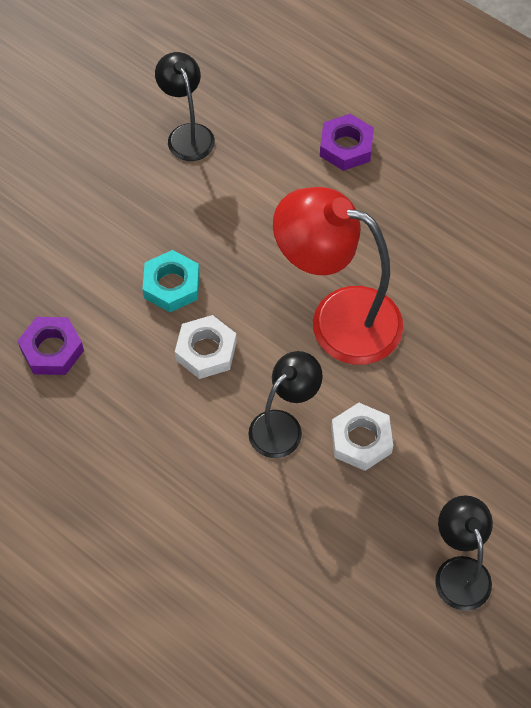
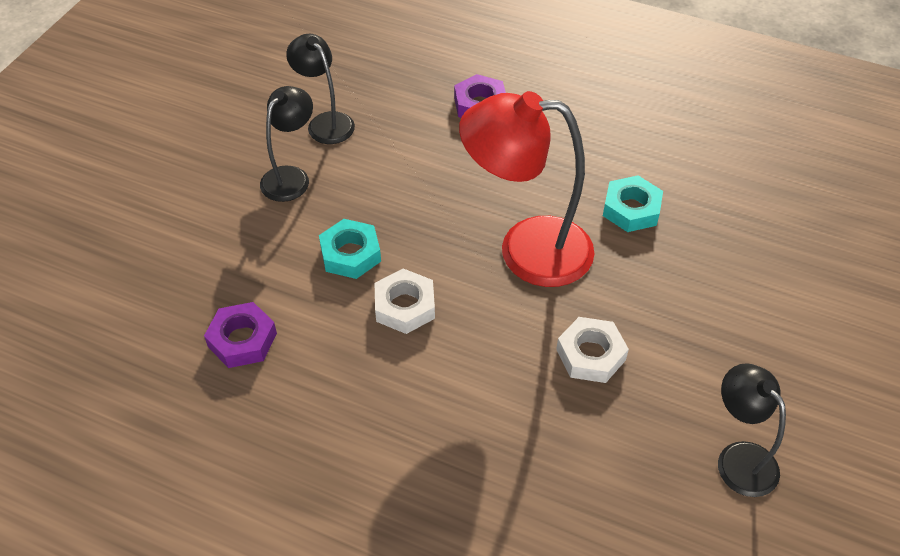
camera: 15 degrees left, 10 degrees down
(283, 426) = (508, 359): black lamp -> black lamp (291, 177)
(455, 299) = (631, 209): none -> turquoise nut

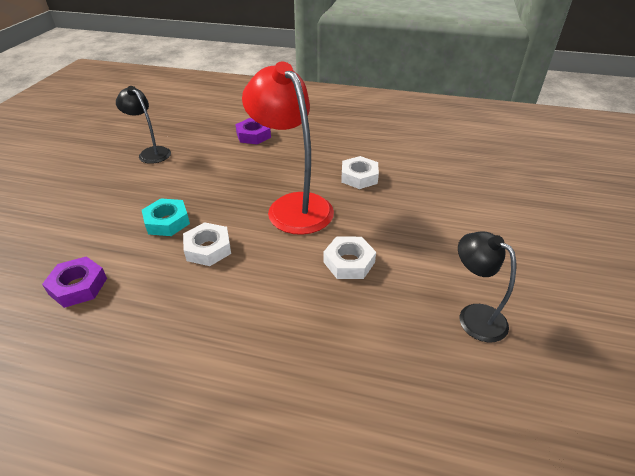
camera: 10 degrees left, 10 degrees down
(291, 177) = (125, 183): black lamp -> none
(526, 250) = (293, 206): red lamp -> red lamp turned 60 degrees clockwise
(631, 209) = (359, 177): turquoise nut -> white nut

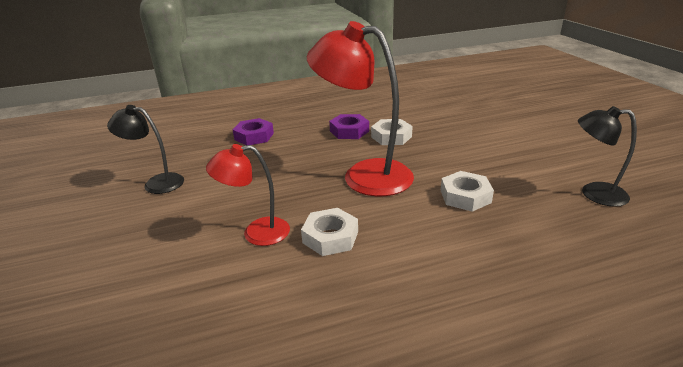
camera: 30 degrees left, 10 degrees down
(78, 286) = (228, 333): purple nut -> purple nut (349, 131)
(167, 222) = (256, 233): turquoise nut -> red lamp

